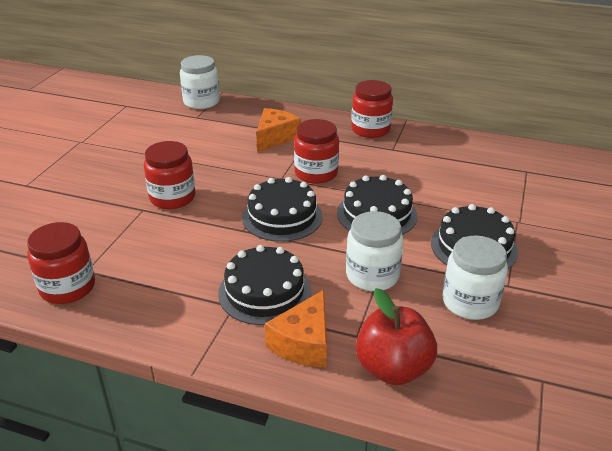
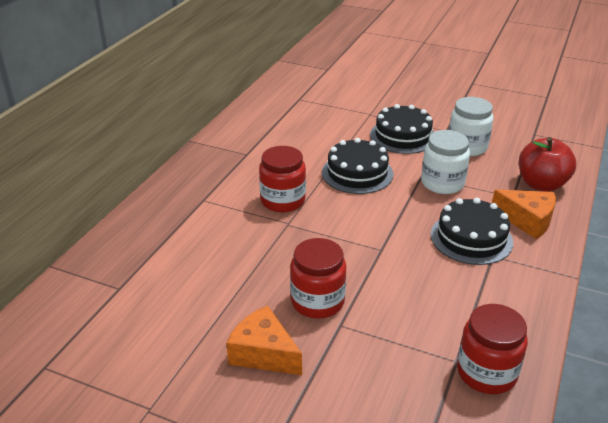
camera: 85 degrees left, 0 degrees up
(201, 102) = (73, 285): white jar -> none
(275, 137) = (199, 224): orange cheese -> orange cheese (263, 353)
(282, 217) = (359, 225): black cake -> none
(370, 130) = (203, 162): red jar -> none

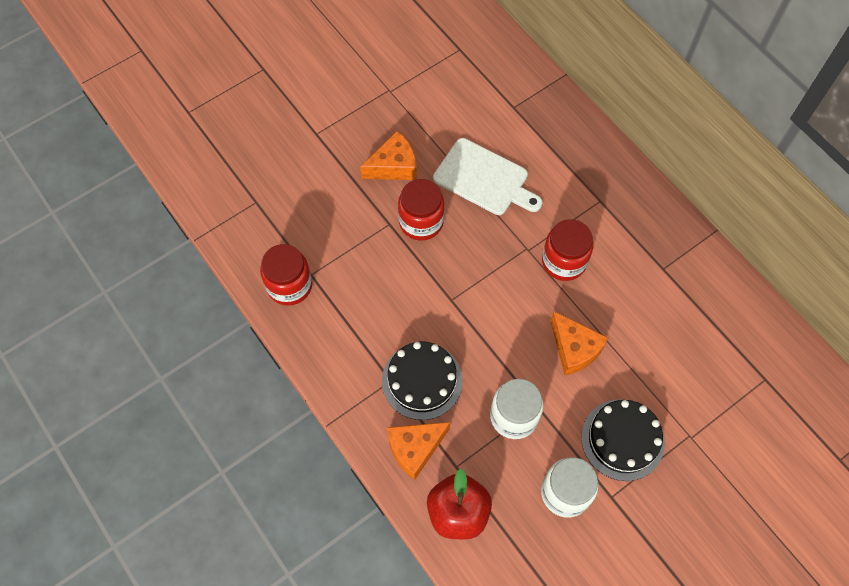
camera: 120 degrees right, 30 degrees up
(230, 276) = (484, 179): none -> white cutting board
(357, 173) = (574, 349): black cake -> orange cheese

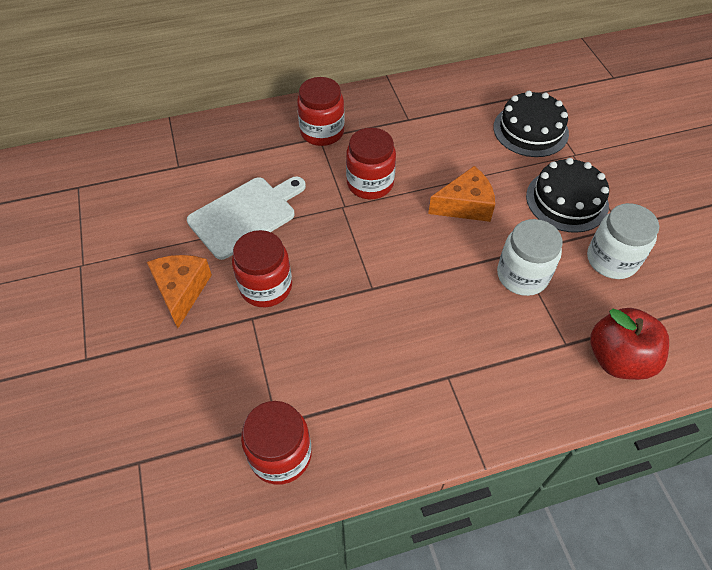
camera: 70 degrees left, 10 degrees down
(415, 448) = (537, 378): orange cheese -> none
(422, 380) = (458, 345): black cake -> black cake (530, 130)
(608, 200) = (322, 132): none -> red jar

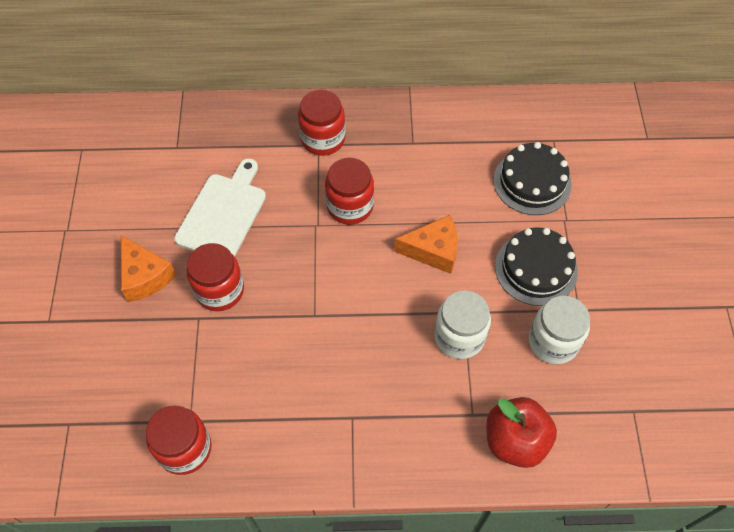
camera: 15 degrees right, 5 degrees up
(181, 291) = (145, 276): orange cheese -> orange cheese turned 135 degrees clockwise
(246, 215) = (223, 213): white cutting board -> white cutting board turned 45 degrees counterclockwise

